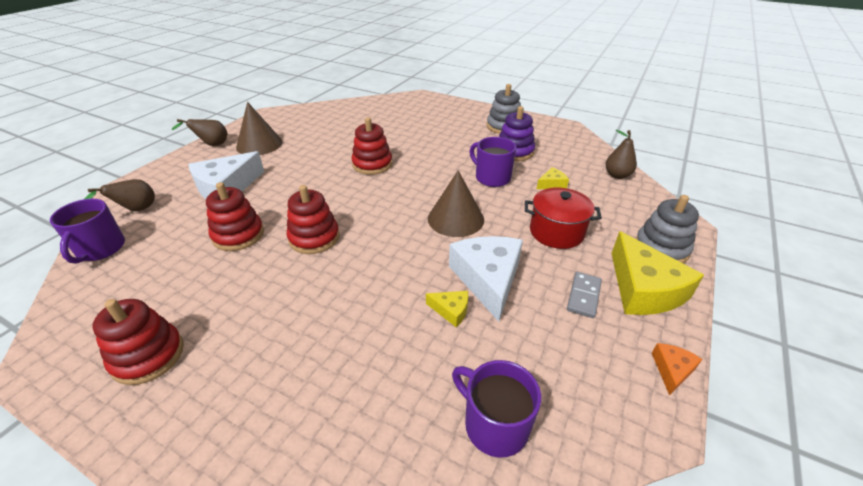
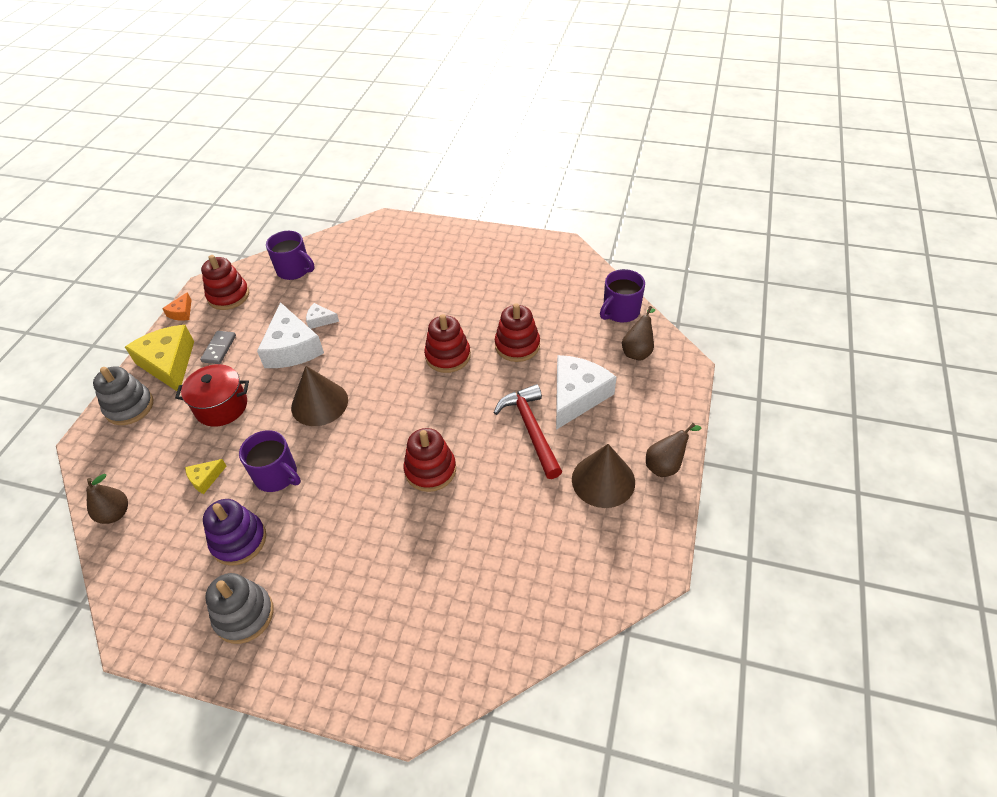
camera: 170 degrees right, 10 degrees up
(100, 249) = (620, 311): purple mug -> purple mug turned 120 degrees counterclockwise
(148, 356) = (505, 261): red stacking toy -> red stacking toy (228, 296)
(282, 174) = (531, 429): none -> red hammer
(451, 310) = (320, 320): yellow cheese -> white cheese

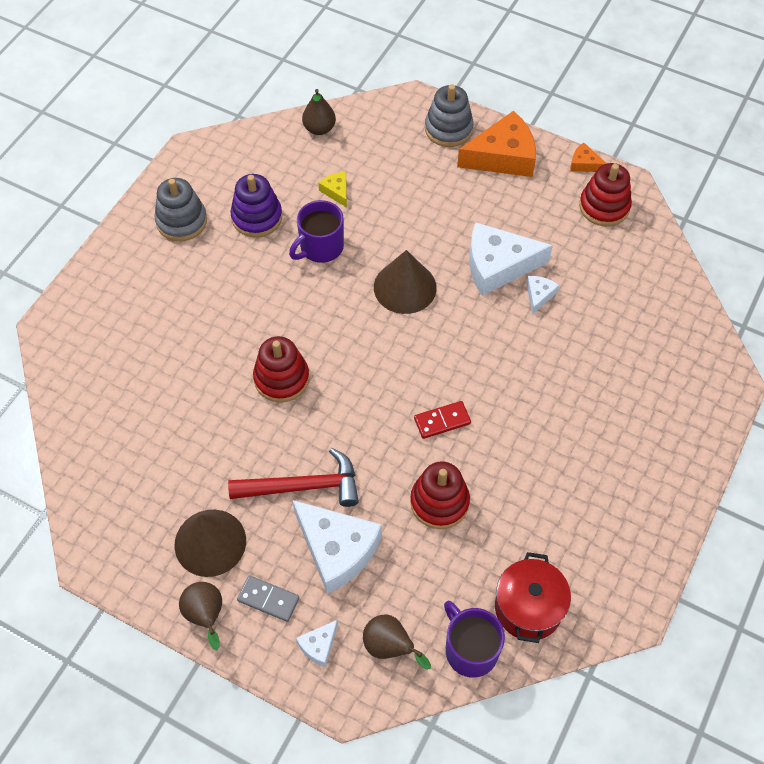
camera: 100 degrees right, 10 degrees up
(169, 363) = (503, 156): yellow cheese -> orange cheese
(219, 349) = (514, 199): grey domino -> grey domino (268, 599)
(221, 407) = (426, 202): red pot -> red pot (528, 608)
(294, 270) = (640, 273): purple mug -> none
(448, 356) = (442, 421): red stacking toy -> red domino
(655, 390) = (319, 645): none -> white cheese

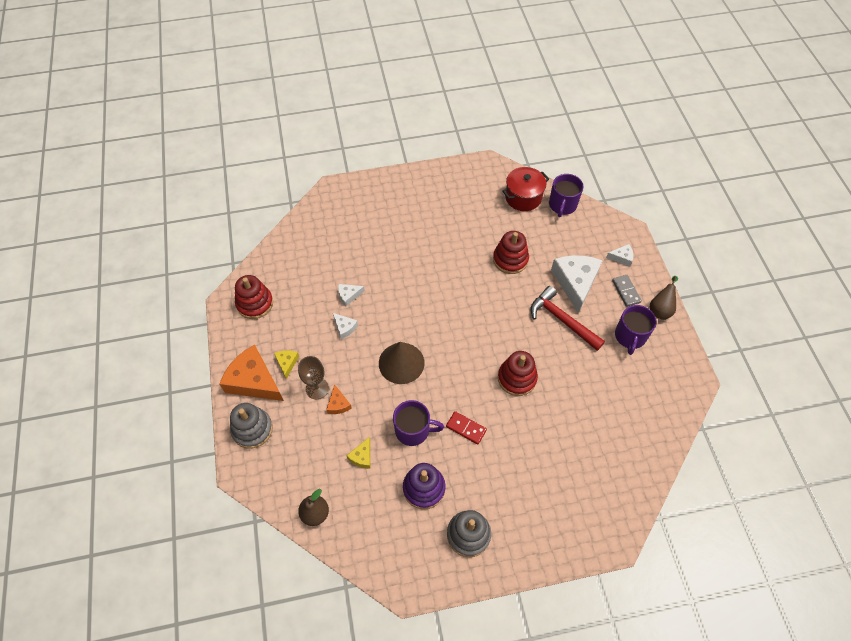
camera: 130 degrees left, 0 degrees up
(210, 542) = (630, 336): brown cone -> purple mug
(390, 647) = (593, 232): brown pear -> none
(442, 421) = (467, 287): red domino -> red domino (466, 428)
(445, 200) = (317, 388): none -> brown goblet
(498, 266) = (345, 327): white cheese -> white cheese, size x0.46
(499, 192) = (287, 363): none -> yellow cheese
(584, 164) = (226, 333): orange cheese -> orange cheese (338, 404)

